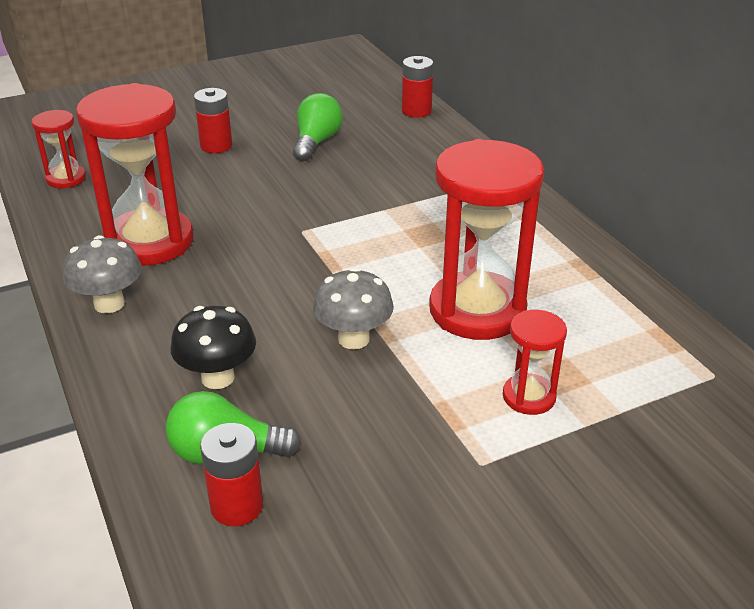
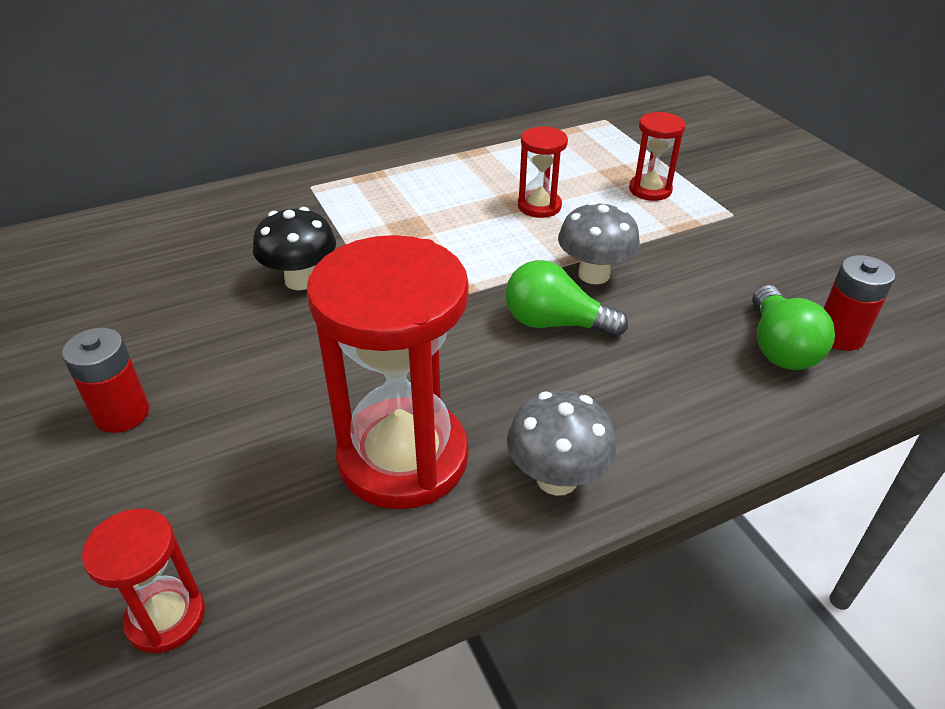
camera: 90 degrees left, 5 degrees up
(218, 377) = (676, 362): black mushroom -> black mushroom (301, 280)
(316, 142) = (158, 309): green light bulb -> green light bulb (555, 323)
(416, 111) = (109, 227): red battery -> none
(477, 310) = (539, 206): red hourglass -> red hourglass, size x0.49

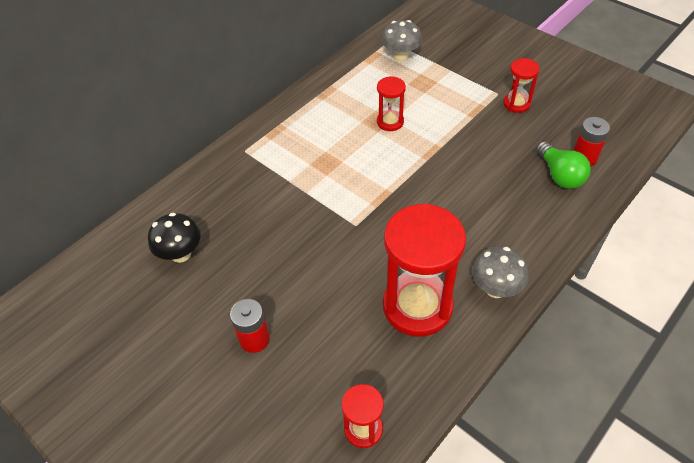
camera: 20 degrees left, 10 degrees up
(301, 280) = (289, 220): black mushroom -> black mushroom (181, 254)
(555, 323) = (444, 200): green light bulb -> none
(594, 274) = (446, 160): grey mushroom -> grey mushroom (401, 57)
(650, 190) = (444, 90): red hourglass -> red hourglass (516, 104)

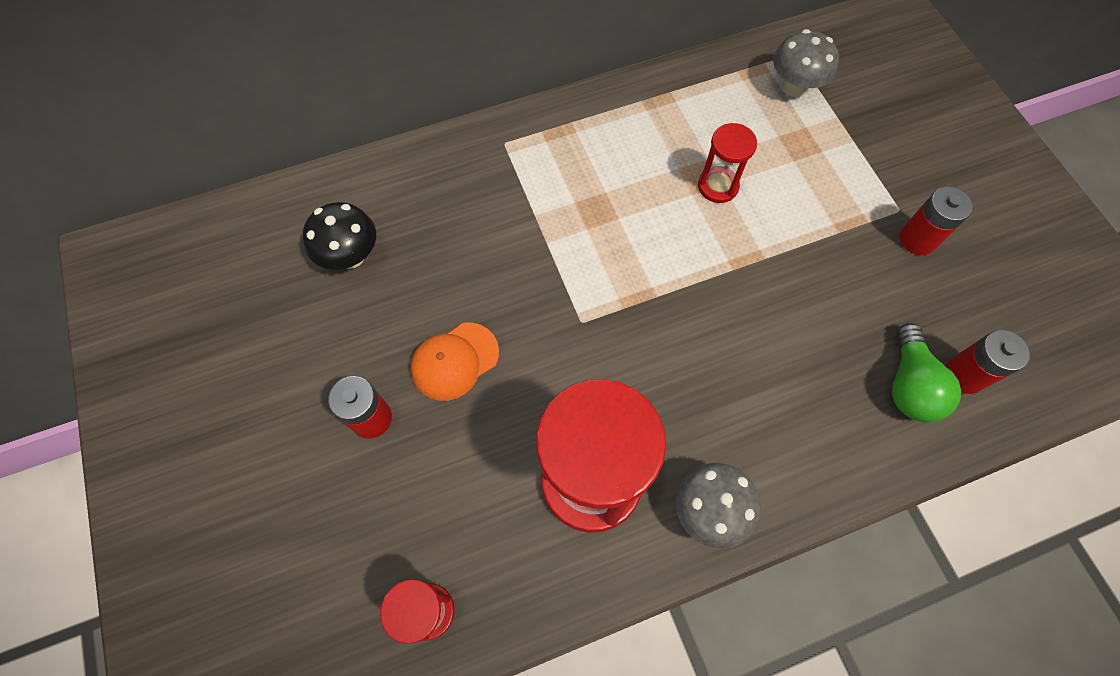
camera: 25 degrees right, 15 degrees up
(289, 281) = (454, 361): none -> orange cap
(516, 104) = (917, 239): red hourglass -> red battery

